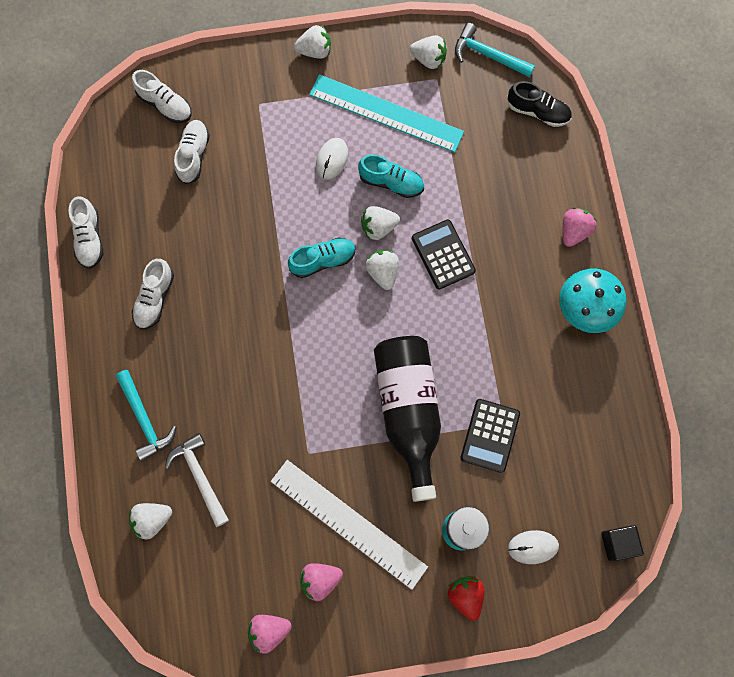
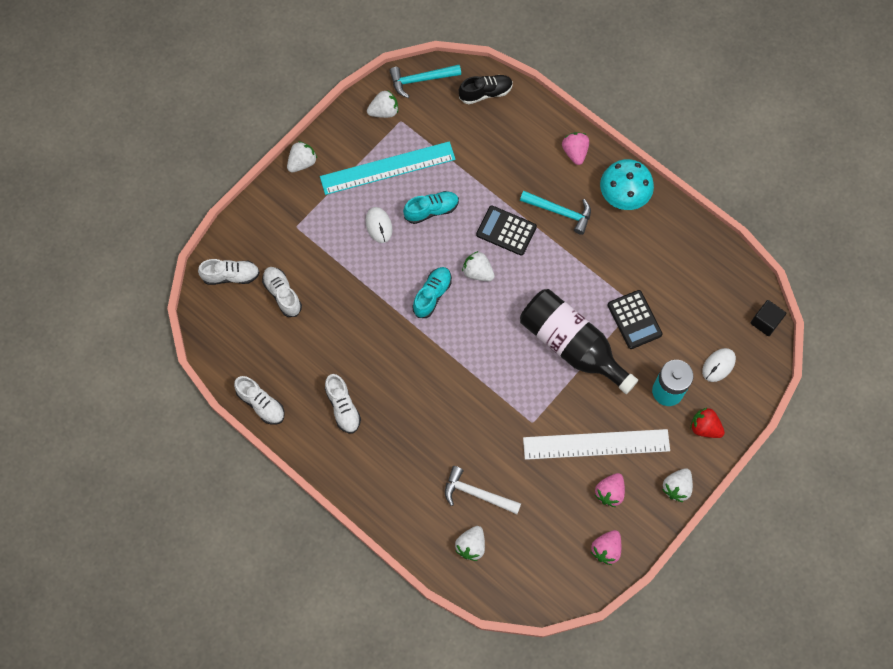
camera: 40 degrees left, 5 degrees down
(145, 419) = (408, 488): turquoise hammer -> turquoise hammer (560, 212)
(378, 227) = (449, 246): white strawberry -> white strawberry (676, 487)

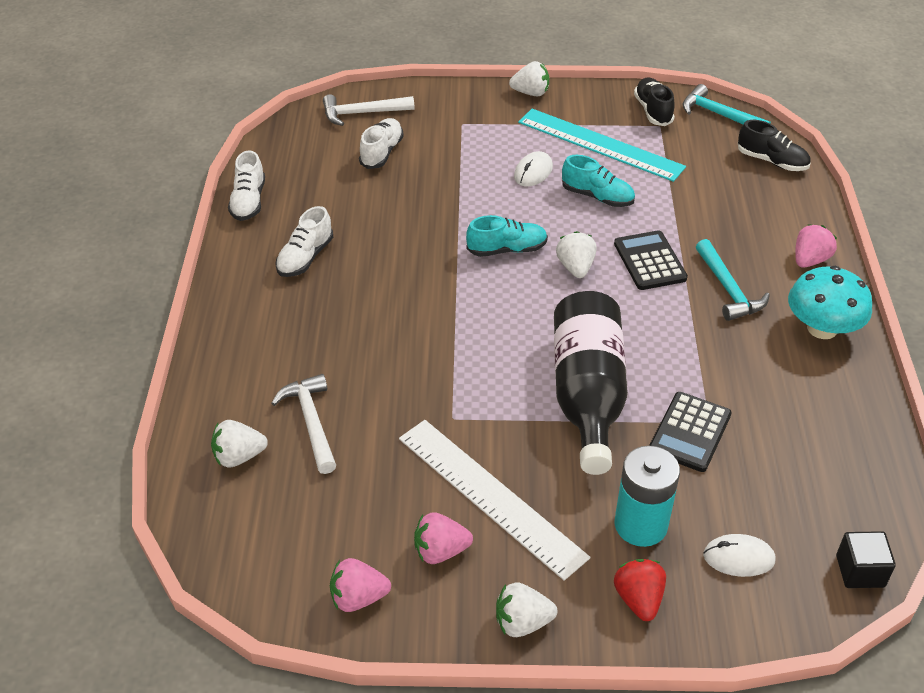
camera: 50 degrees right, 25 degrees down
(231, 276) = (362, 113): white shoe -> white hammer
(384, 111) = (653, 111): white strawberry -> black shoe

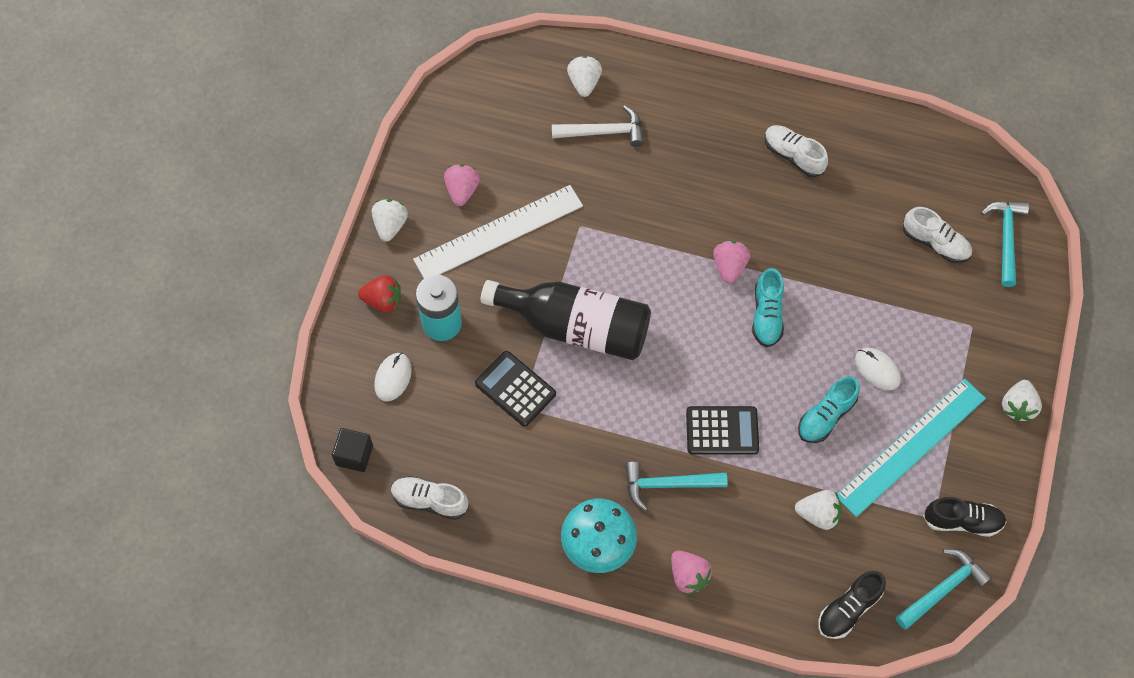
camera: 105 degrees right, 20 degrees up
(248, 201) = (881, 123): white shoe -> white shoe (430, 501)
(358, 598) = (442, 135): pink strawberry -> pink strawberry (729, 266)
(362, 113) = (1005, 238): white hammer -> turquoise hammer
(575, 267) = (729, 365): white strawberry -> white strawberry (818, 514)

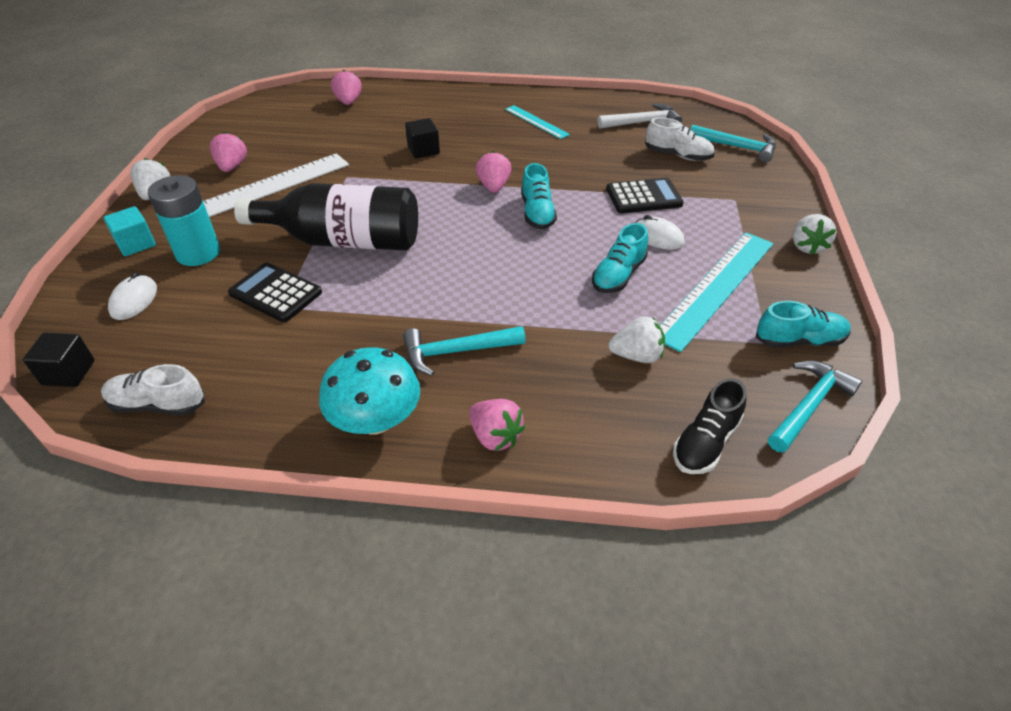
camera: 10 degrees left, 20 degrees down
(383, 301) = (136, 244): red strawberry -> turquoise cube
(584, 83) = (348, 102): white strawberry -> pink strawberry
(604, 132) = (367, 124): white hammer -> white hammer (642, 122)
(662, 191) = (423, 150): none -> black cube
(722, 431) = (510, 299): black calculator -> black calculator (643, 197)
(793, 156) = (536, 122): white shoe -> turquoise ruler
(962, 521) = (799, 341): black shoe -> turquoise shoe
(1005, 238) = (737, 147): turquoise hammer -> turquoise hammer turned 120 degrees clockwise

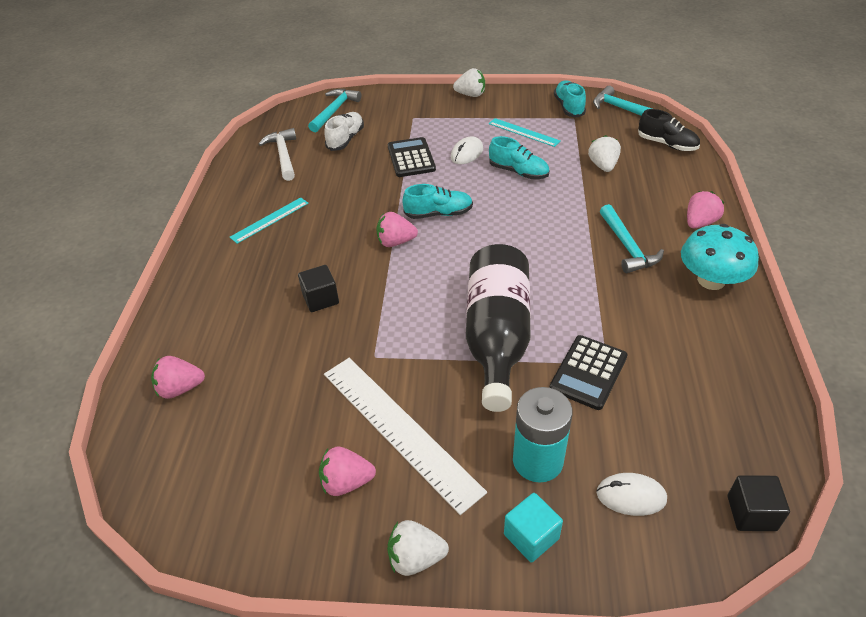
camera: 90 degrees left, 0 degrees up
(158, 405) = (756, 420): white shoe -> none
(715, 287) = (523, 132): turquoise ruler -> turquoise ruler, size x0.53

